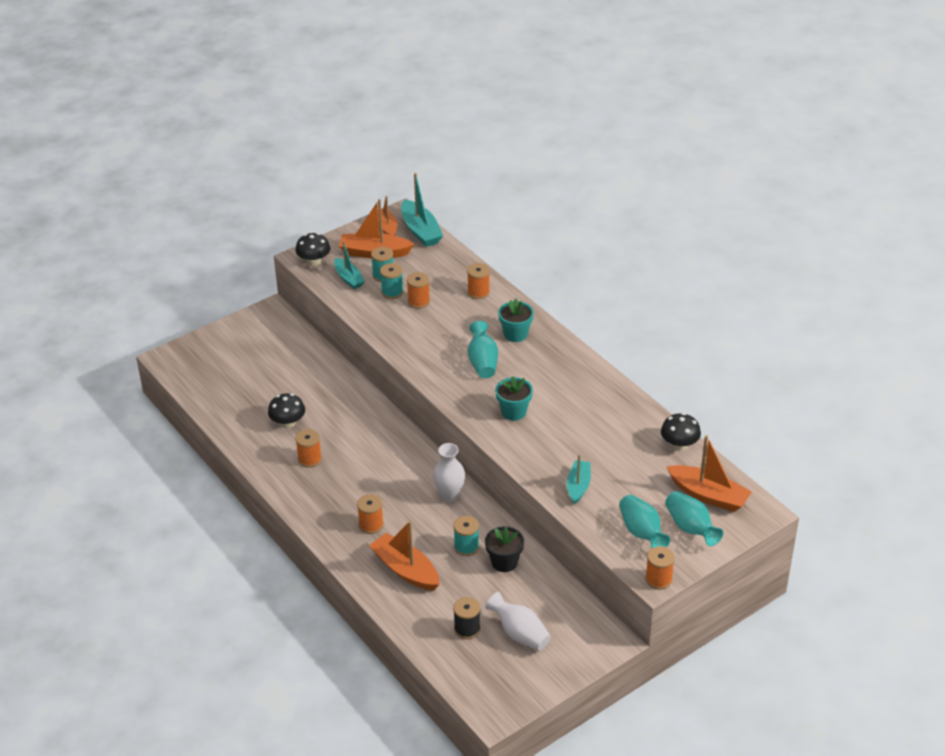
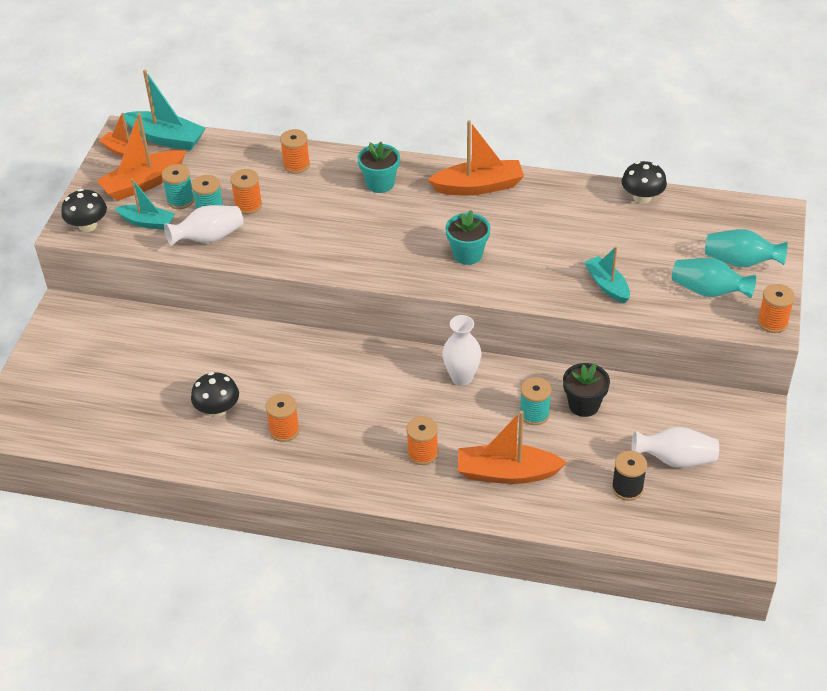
camera: 40 degrees left, 5 degrees up
(372, 308) = (208, 238): none -> white vase
(483, 362) = (382, 226): turquoise vase -> none
(708, 495) = (719, 225): orange boat -> orange boat (478, 186)

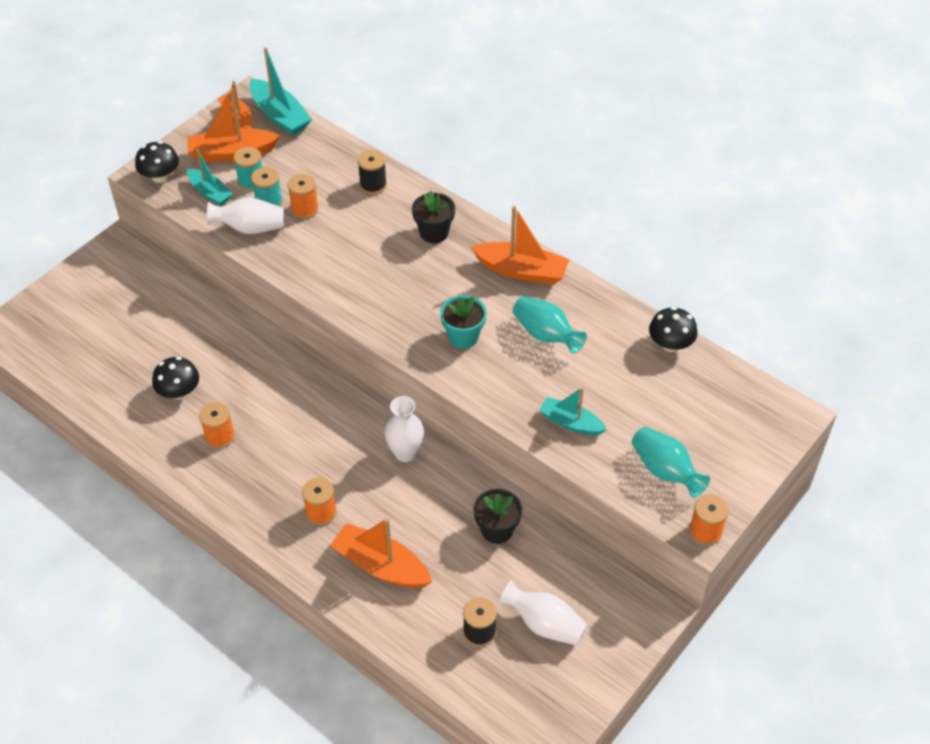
camera: 25 degrees right, 5 degrees up
(296, 165) = (373, 185): orange spool -> black spool
(380, 183) = (434, 233): turquoise flower pot -> black flower pot
(534, 414) = (445, 518): turquoise spool -> none
(607, 285) = (571, 423): turquoise boat -> turquoise boat turned 60 degrees counterclockwise
(740, 262) = (719, 453): turquoise vase -> turquoise vase (546, 335)

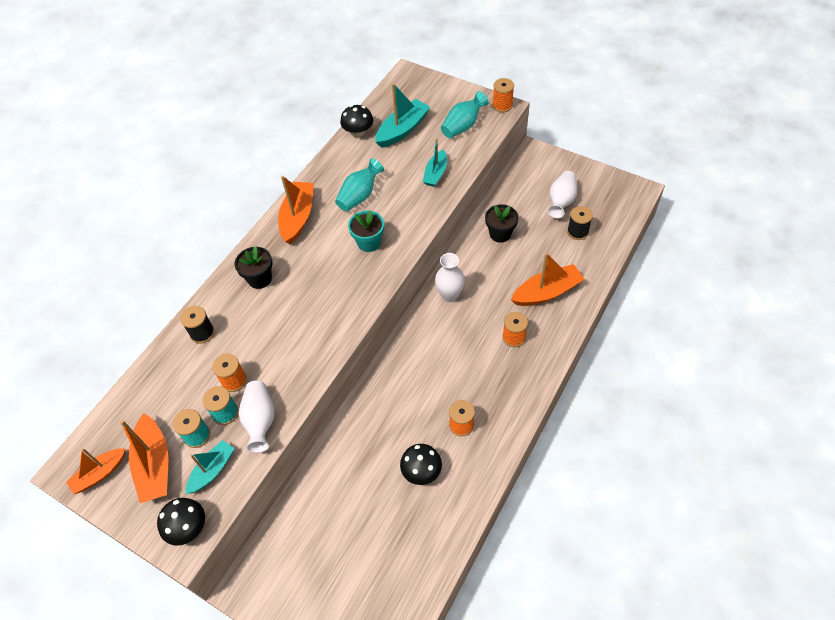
camera: 95 degrees left, 5 degrees up
(280, 116) = (100, 433): turquoise boat -> turquoise boat (402, 130)
(381, 566) = (546, 292): orange boat -> orange boat turned 135 degrees counterclockwise

